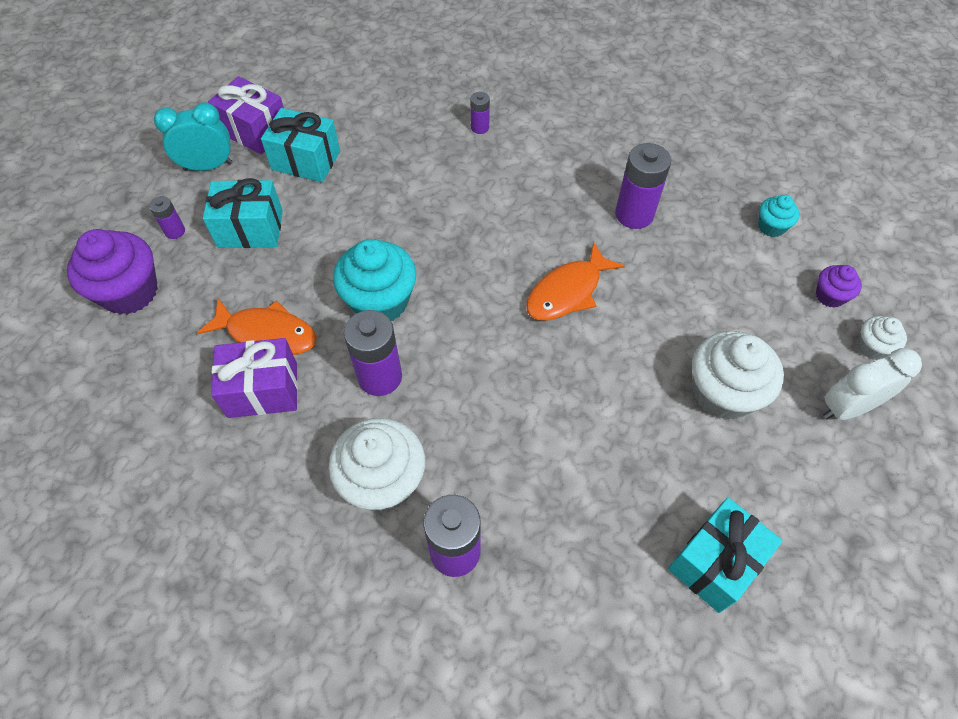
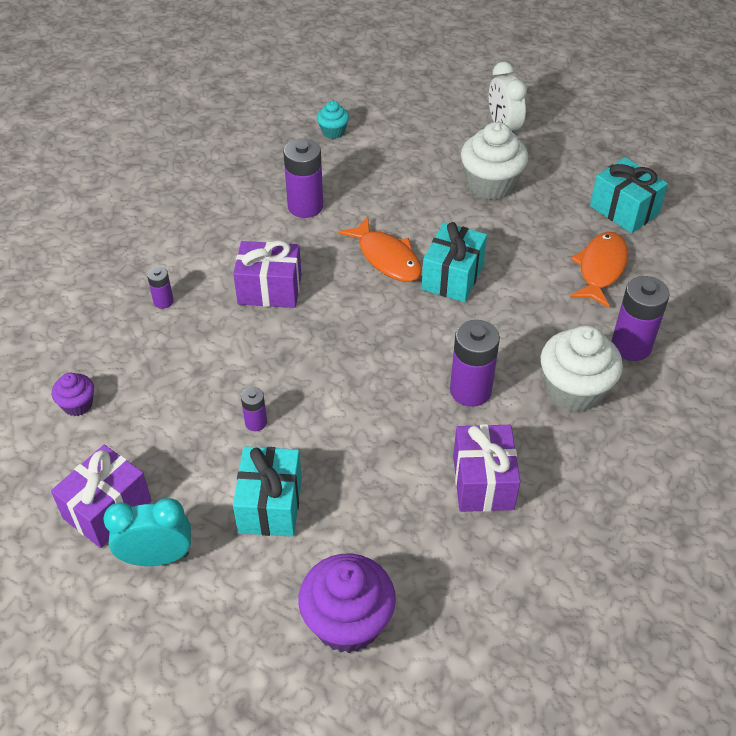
camera: 85 degrees left, 10 degrees down
(175, 231) = (260, 584): purple battery -> purple battery (256, 422)
(208, 166) = (157, 557): turquoise clock -> turquoise clock turned 90 degrees clockwise
(267, 334) = (416, 481): orange fish -> orange fish (600, 269)
(306, 160) = (173, 455): turquoise gift -> turquoise gift (452, 277)
(380, 301) = (384, 389): turquoise cupcake -> none
(505, 199) = (270, 289): none -> purple gift
(830, 296) = (406, 116): purple cupcake -> purple cupcake (78, 405)
(872, 347) = (453, 106): white cupcake -> none

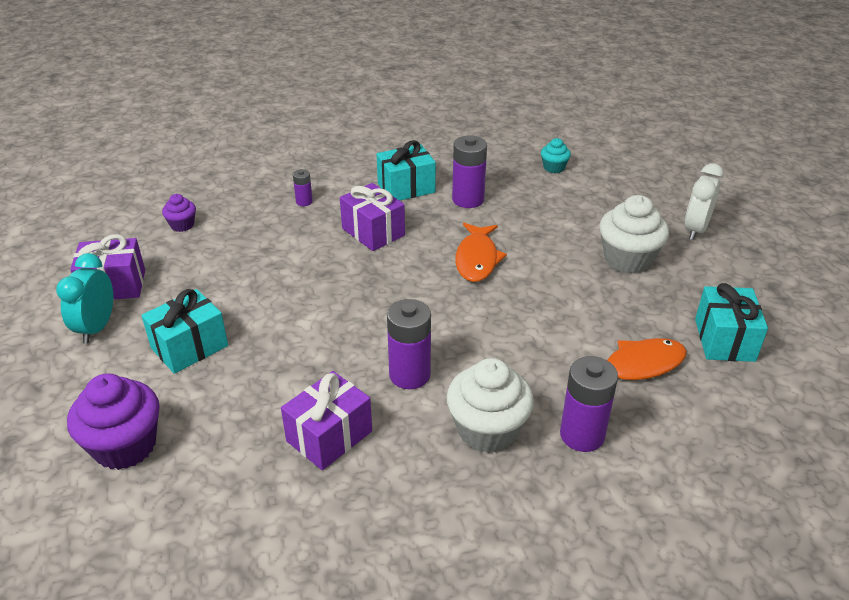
camera: 45 degrees right, 10 degrees down
(157, 557) = (97, 328): turquoise clock -> turquoise clock turned 120 degrees counterclockwise
(256, 422) = (252, 297): purple battery -> none
(452, 277) = (506, 298): turquoise gift -> turquoise gift (406, 188)

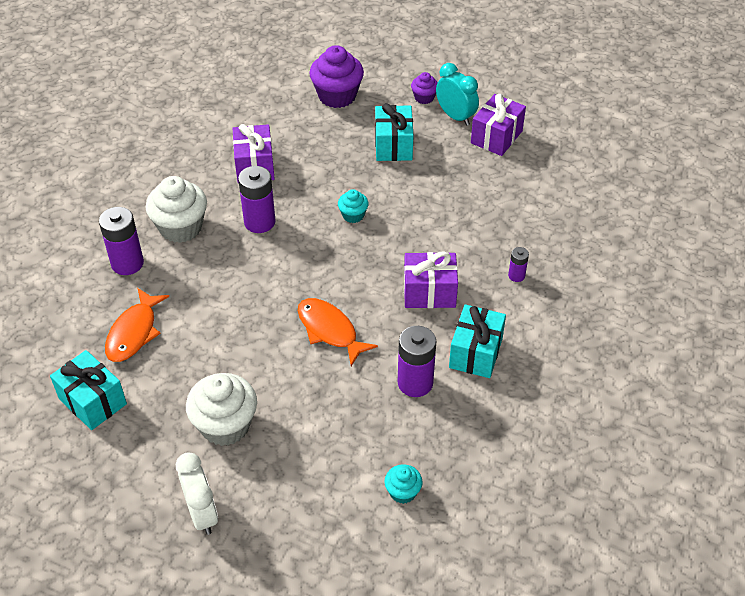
camera: 130 degrees right, 10 degrees up
(182, 225) = (547, 194): purple cupcake -> purple cupcake (424, 98)
(329, 318) = (353, 215): none -> turquoise cupcake

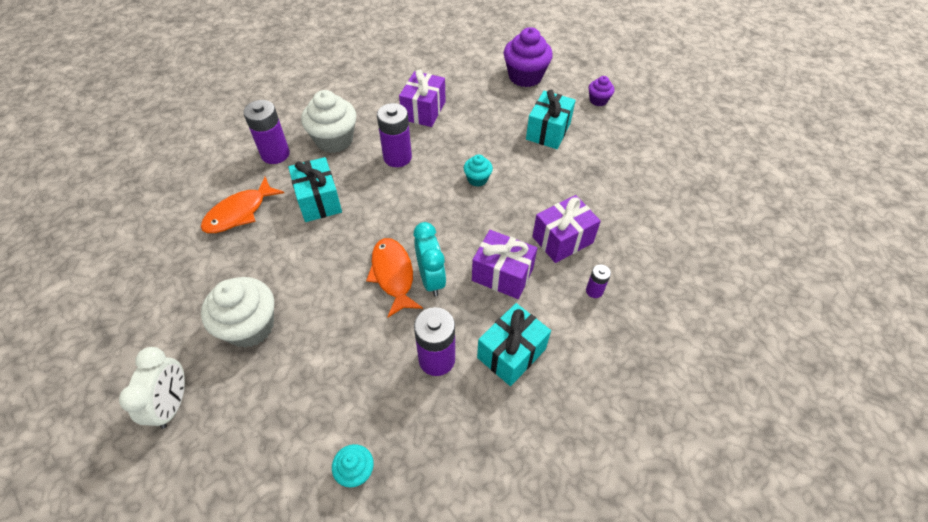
camera: 25 degrees right, 5 degrees up
(93, 401) = (167, 258): turquoise gift -> turquoise gift (319, 201)
(455, 116) = (617, 124): turquoise clock -> turquoise clock (431, 279)
(496, 137) = (645, 154): purple gift -> purple gift (562, 239)

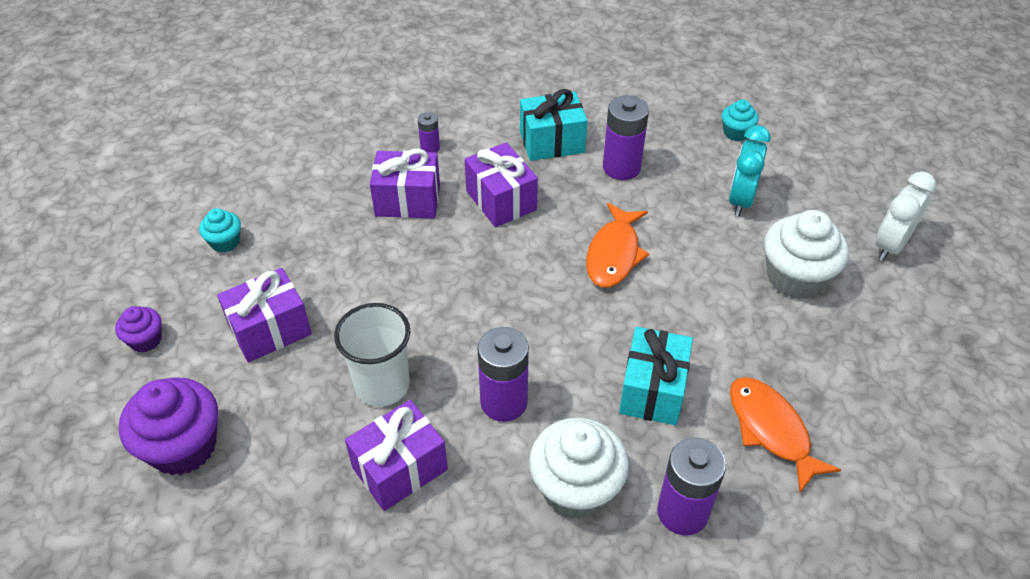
camera: 145 degrees left, 5 degrees down
(239, 212) = (771, 430): orange fish -> orange fish turned 105 degrees counterclockwise
(431, 279) = (576, 231): turquoise clock -> turquoise clock (740, 200)
(465, 136) = (382, 385): none -> white cup
(477, 179) = (428, 312): turquoise cupcake -> turquoise cupcake (225, 242)
(548, 131) = (270, 330): turquoise gift -> purple gift

